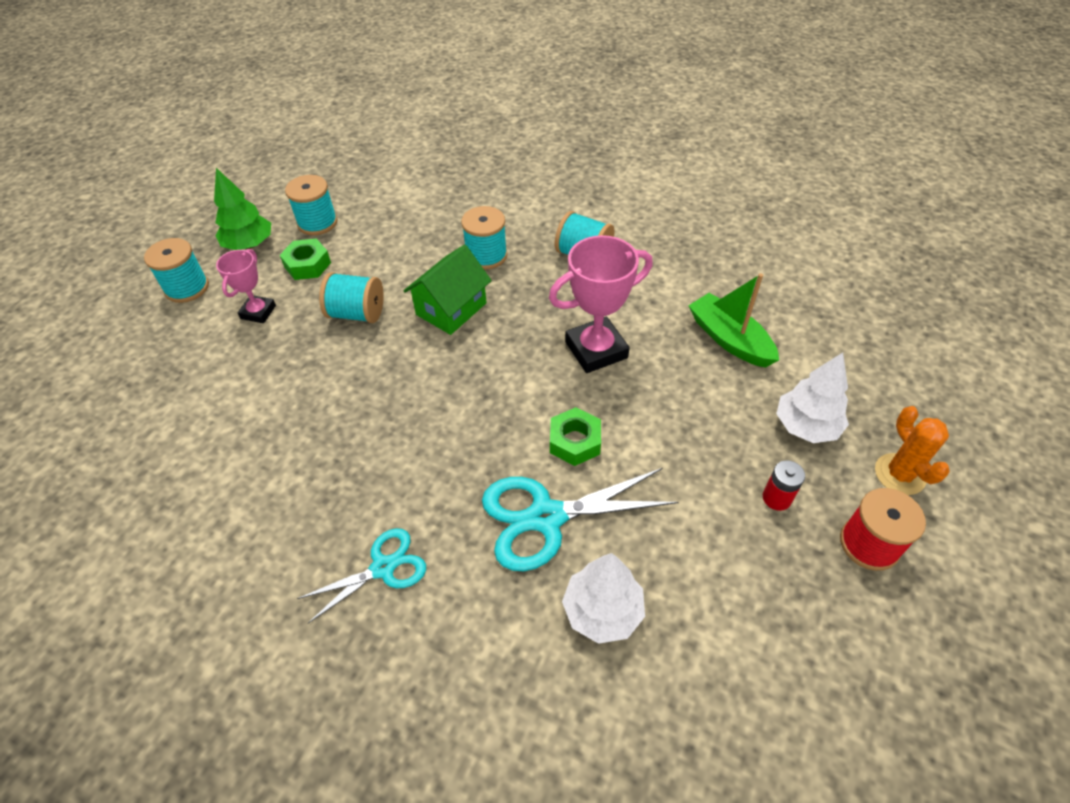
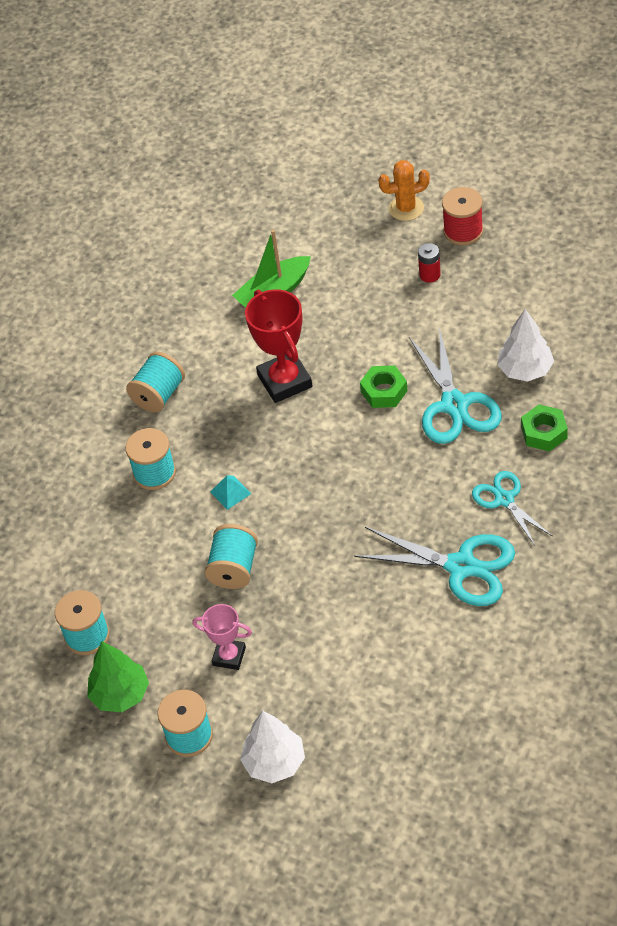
camera: 85 degrees left, 0 degrees up
(296, 513) = (461, 566): none -> turquoise scissors
(307, 265) = (158, 629): green nut -> green nut (544, 432)
(451, 309) = (230, 492): green house -> turquoise pyramid
(596, 350) = (285, 381): pink trophy -> red trophy
(806, 426) = (364, 253): white tree -> white tree (274, 762)

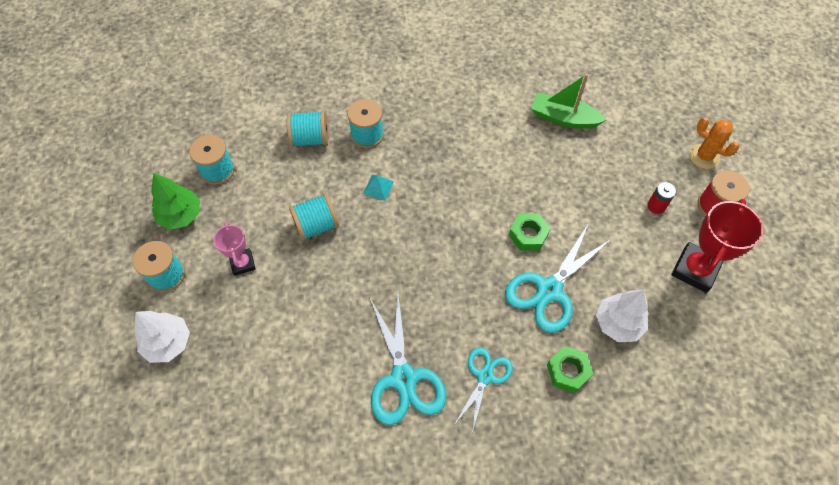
camera: 50 degrees right, 10 degrees up
(159, 395) = (431, 101): turquoise spool -> turquoise spool (310, 139)
(285, 381) = (493, 167): red trophy -> red trophy (695, 270)

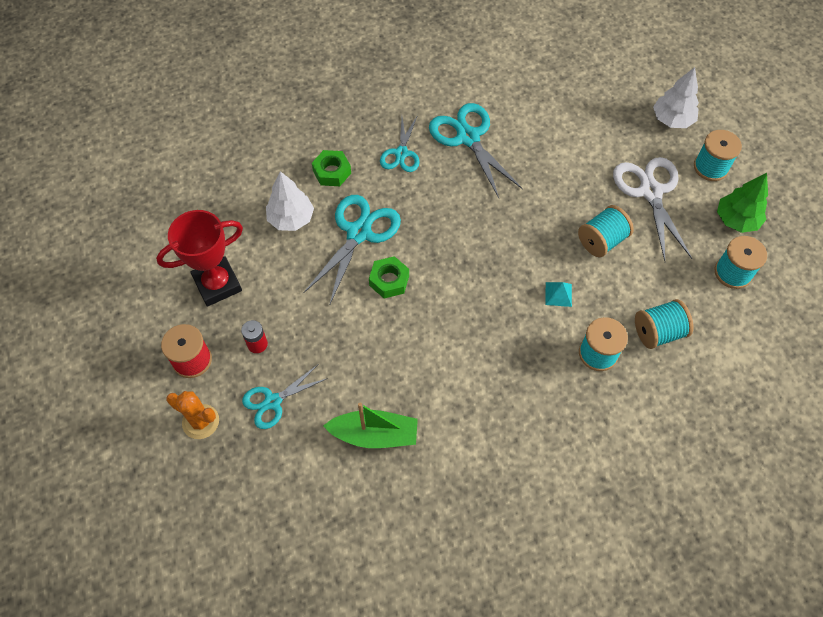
camera: 165 degrees right, 0 degrees up
(242, 263) = (650, 192): pink trophy -> white scissors
(644, 158) = (273, 401): none -> turquoise scissors
(695, 270) = (217, 284): red trophy -> red trophy turned 45 degrees clockwise

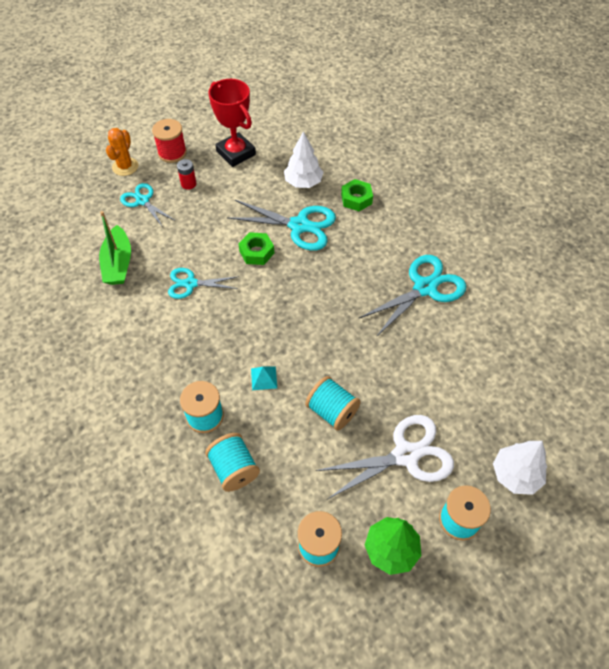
camera: 80 degrees right, 5 degrees down
(401, 153) = (390, 241): turquoise scissors -> turquoise scissors (190, 284)

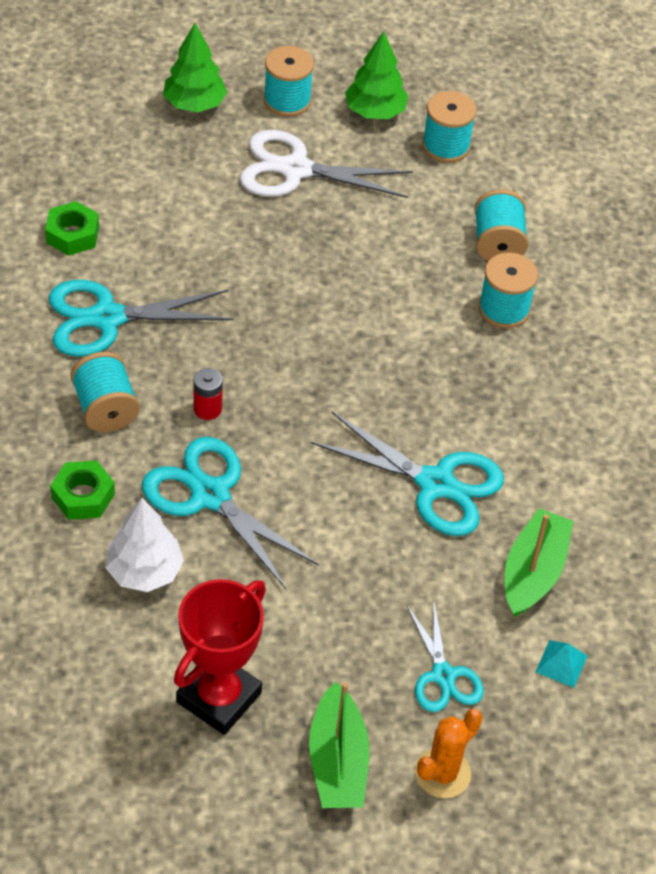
camera: 155 degrees left, 5 degrees down
(172, 153) = (337, 762): red spool -> green boat
(188, 184) = (344, 671): red battery -> red battery (207, 409)
(190, 284) = (435, 484): turquoise scissors -> turquoise scissors, size x1.62
(236, 153) = (219, 697): red trophy -> red trophy turned 45 degrees clockwise
(256, 252) = (306, 485): green nut -> green nut (72, 235)
(264, 378) = (406, 315): turquoise pyramid -> turquoise pyramid (561, 663)
(332, 411) = (346, 244): turquoise spool -> turquoise spool (105, 409)
(515, 475) = (194, 104): white tree -> green tree

